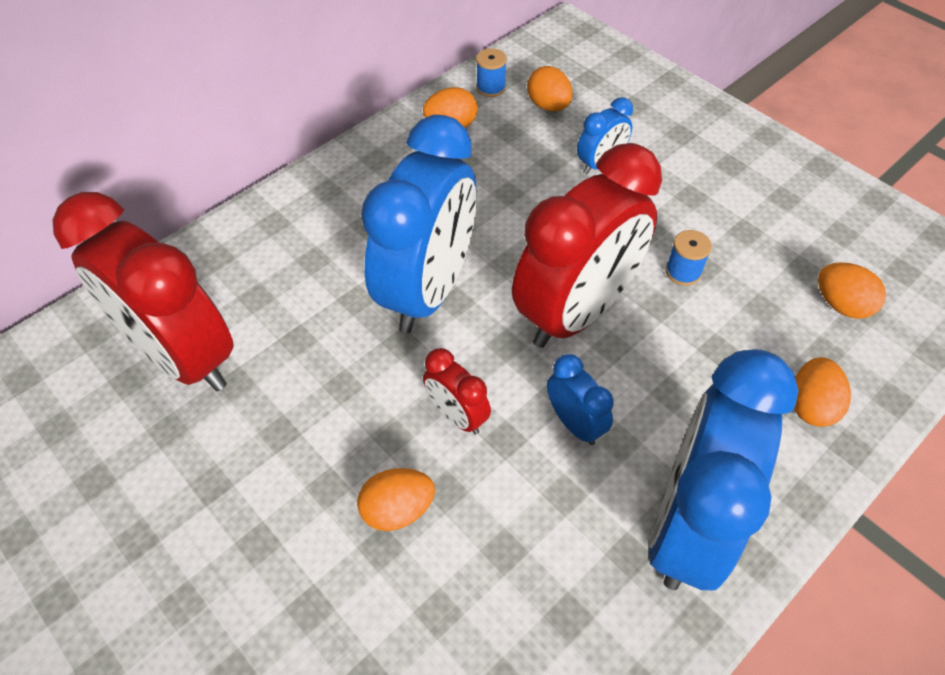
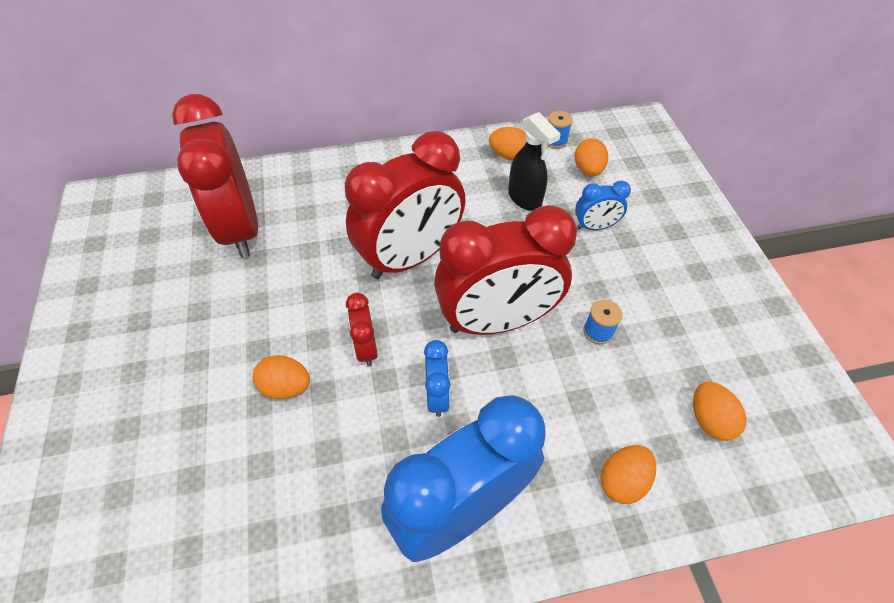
camera: 30 degrees right, 0 degrees up
(429, 290) = (410, 258): blue clock -> red clock
(506, 166) = (525, 199): none -> black spray bottle

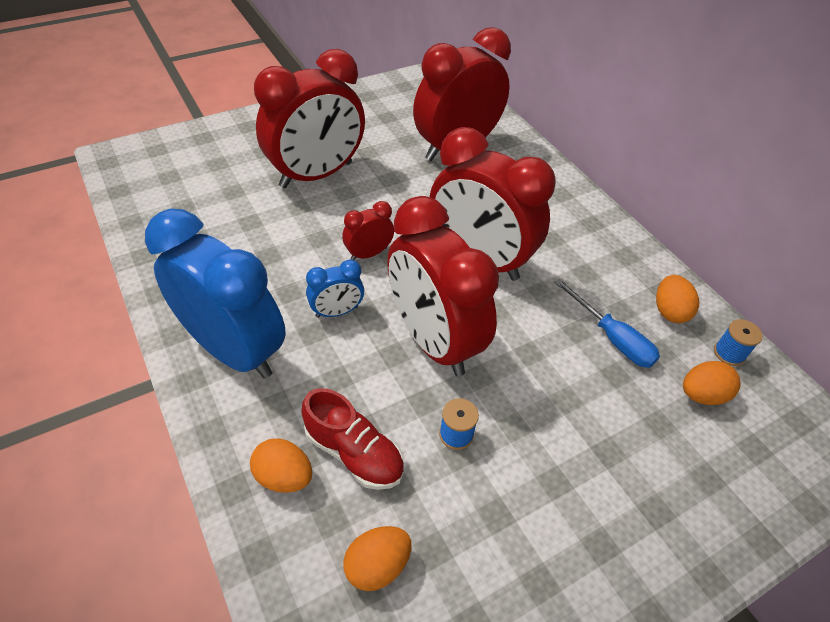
camera: 70 degrees right, 5 degrees down
(211, 373) = (316, 175): none -> red clock
(286, 387) = (317, 217): orange egg -> none
(525, 199) = (611, 337): black spray bottle -> blue screwdriver
(595, 226) = (609, 413): blue clock -> none
(605, 415) = (354, 453): none -> red shoe

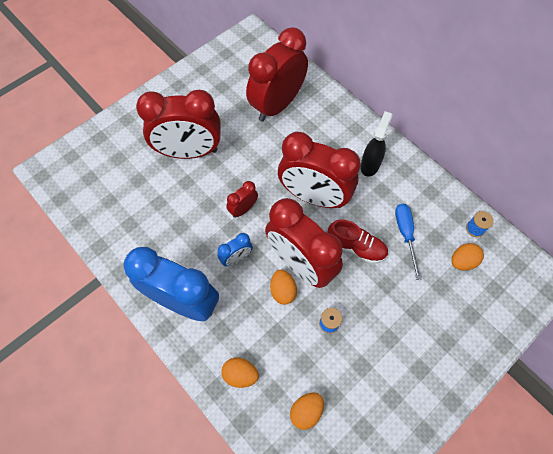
camera: 10 degrees left, 15 degrees up
(316, 175) = (189, 152): red clock -> red clock turned 45 degrees clockwise
(354, 453) = (275, 350): red shoe -> red shoe (356, 247)
(573, 239) = (370, 165): none -> black spray bottle
(611, 337) = (405, 235): blue screwdriver -> blue screwdriver turned 135 degrees counterclockwise
(669, 311) = (437, 206): orange egg -> orange egg (283, 291)

